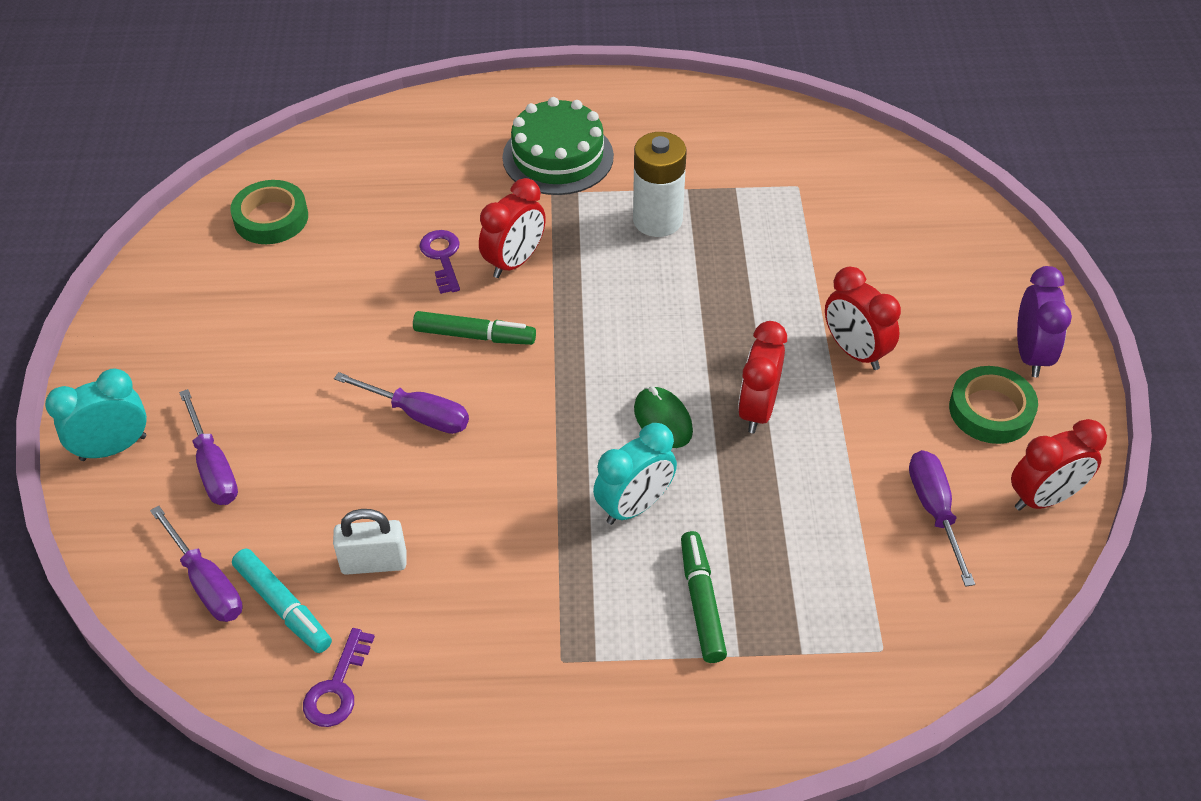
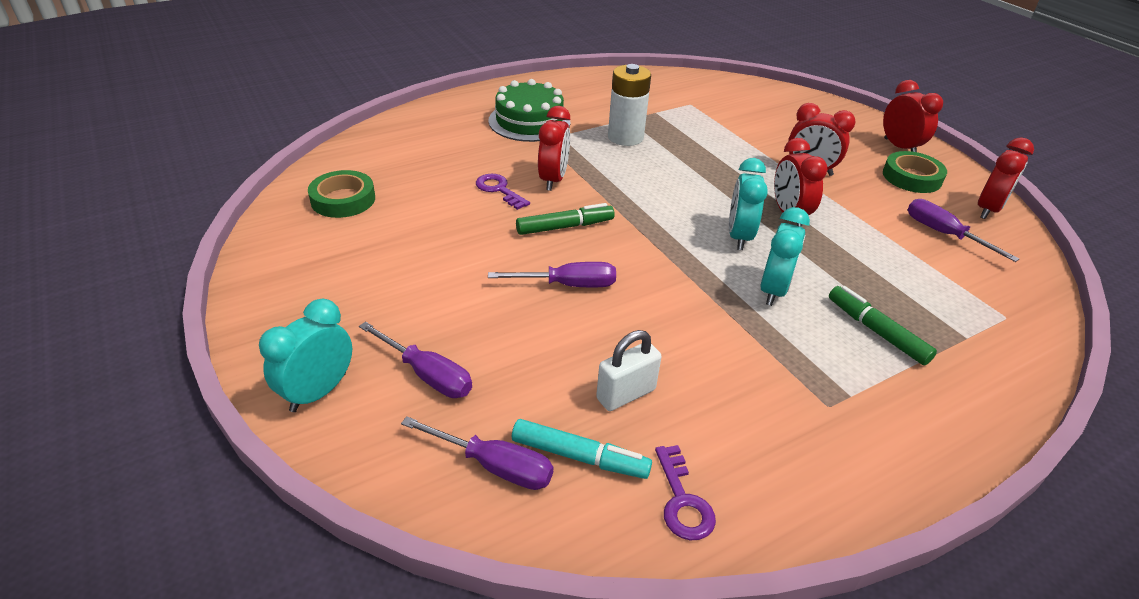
camera: 30 degrees left, 10 degrees down
(663, 420) = (739, 236): green mouse -> turquoise clock
(1031, 355) = (899, 147): purple clock -> red clock

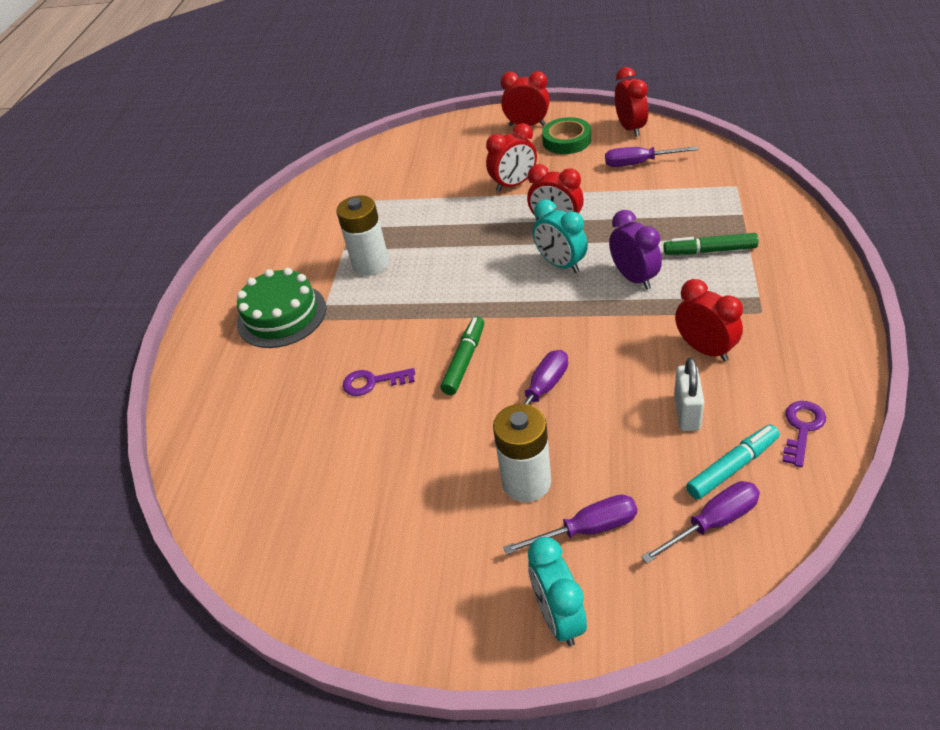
camera: 45 degrees left, 5 degrees up
(343, 199) = (282, 508): green tape -> none
(455, 315) = (526, 482): none -> white battery
(553, 180) = (391, 339): red clock -> red clock (705, 349)
(682, 501) = (802, 428): purple key -> purple key turned 90 degrees counterclockwise
(773, 290) = (634, 278): turquoise clock -> purple clock

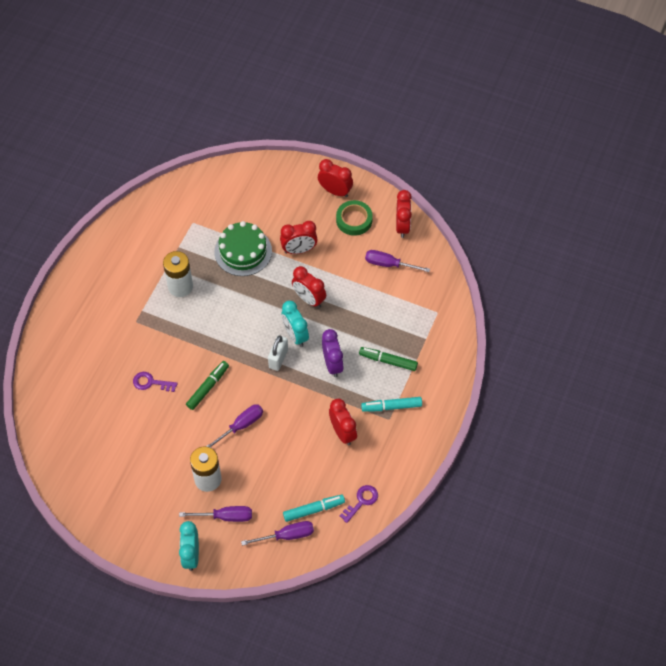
camera: 10 degrees right, 15 degrees up
(281, 315) = (113, 309): green cake -> green cake (243, 251)
(687, 412) = (310, 469): white padlock -> white padlock (278, 359)
(754, 297) = (391, 407): none -> turquoise marker

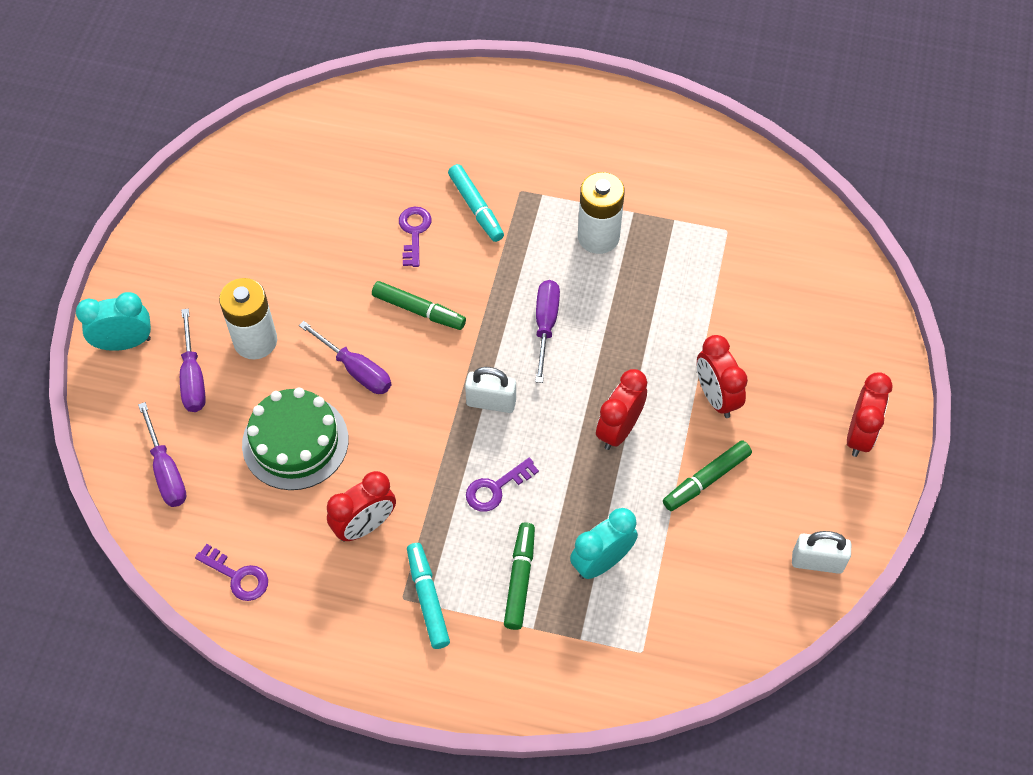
camera: 80 degrees right, 0 degrees up
(243, 251) = (690, 313): green cake -> green cake (295, 442)
(295, 335) = (542, 420): turquoise clock -> turquoise clock (601, 562)
(314, 509) = (216, 504): turquoise marker -> turquoise marker (476, 208)
(332, 364) = (496, 488): purple clock -> purple key
(347, 265) = (706, 480): none -> green marker
(354, 220) = (806, 476): green tape -> none
(389, 264) = (725, 550): purple screwdriver -> purple screwdriver (545, 325)
(402, 226) = (817, 562): red clock -> white padlock

